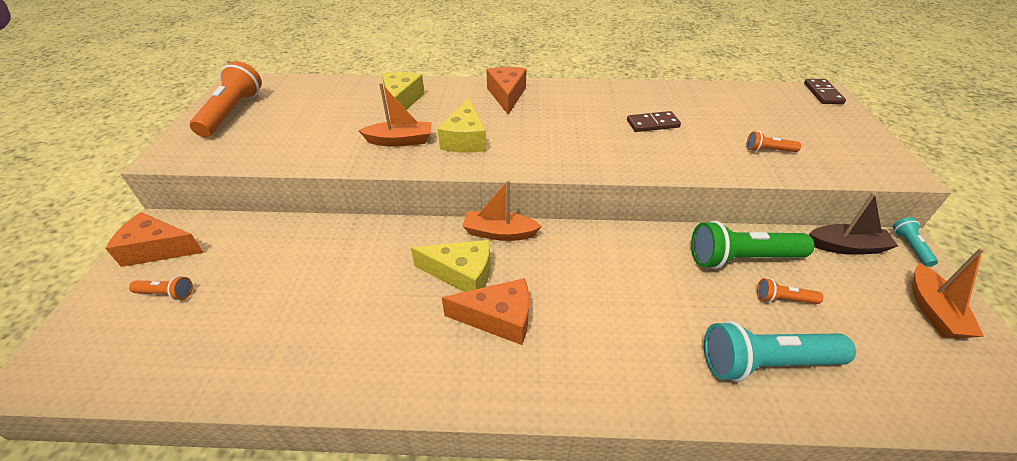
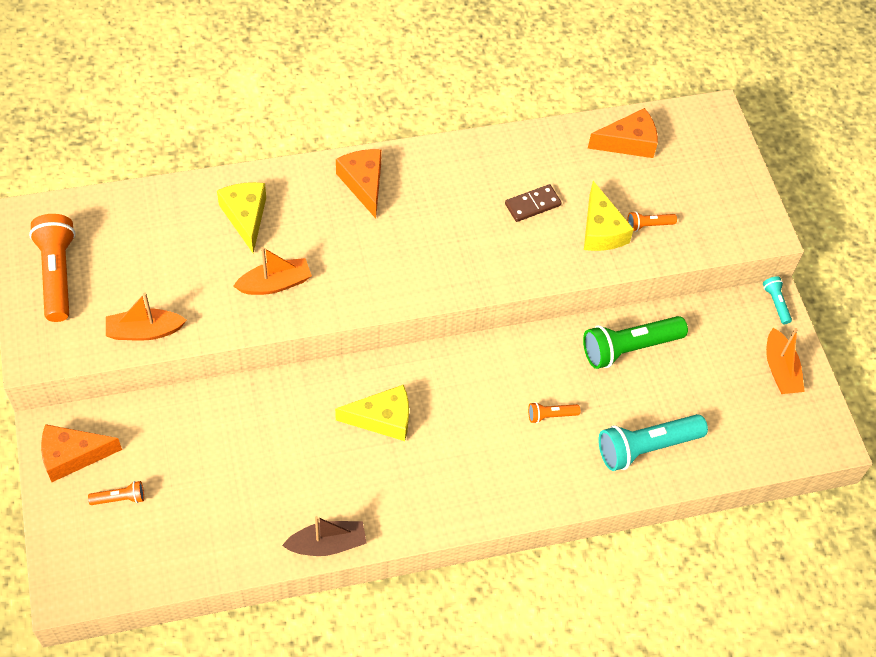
camera: 20 degrees left, 15 degrees up
(465, 139) = (343, 267): yellow cheese -> yellow cheese (601, 230)
(498, 318) = (429, 455): orange cheese -> orange cheese (628, 142)
(499, 233) = (402, 365): orange boat -> orange boat (144, 331)
(783, 299) = (663, 384): orange flashlight -> orange flashlight (551, 415)
(823, 93) = (710, 116): brown domino -> none
(846, 247) = (721, 315): brown boat -> brown boat (327, 544)

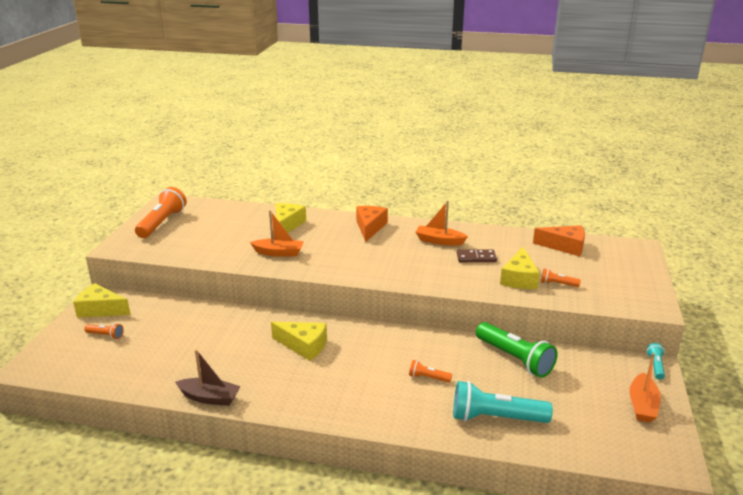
camera: 30 degrees right, 30 degrees down
(73, 456) = (100, 309): orange cheese -> yellow cheese
(144, 331) = (184, 253): orange boat -> orange boat (439, 241)
(629, 348) = (515, 359): green flashlight -> green flashlight turned 135 degrees counterclockwise

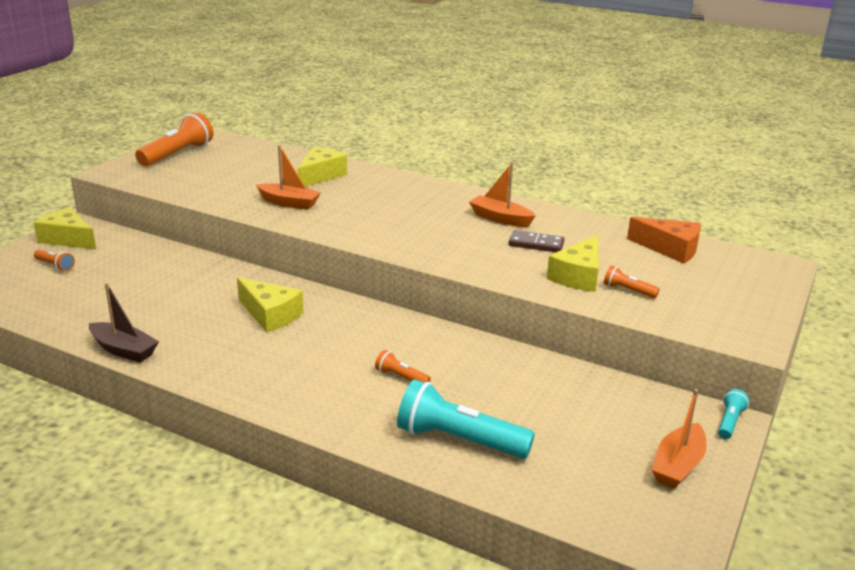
camera: 15 degrees right, 0 degrees up
(370, 227) = (421, 192): orange cheese -> none
(515, 359) = (531, 377): green flashlight -> none

